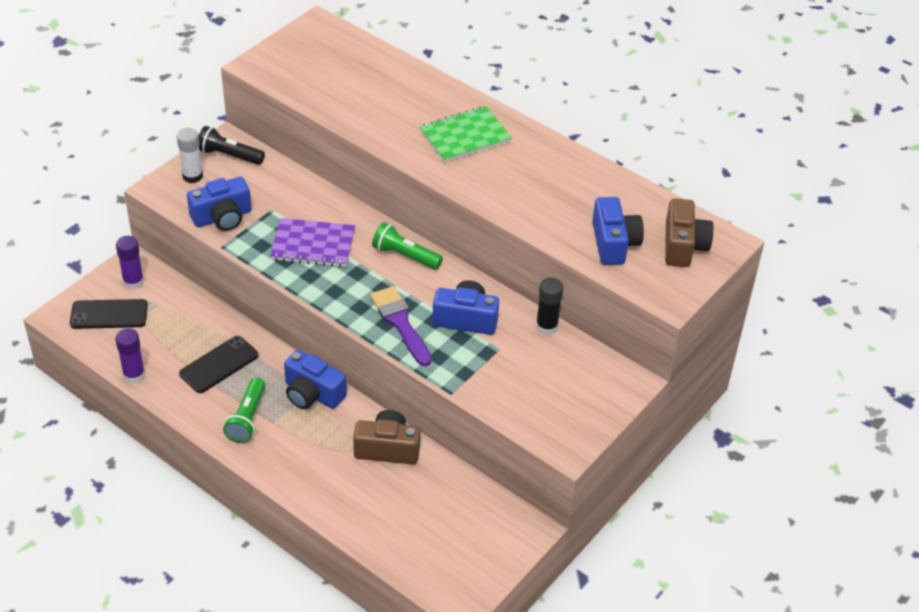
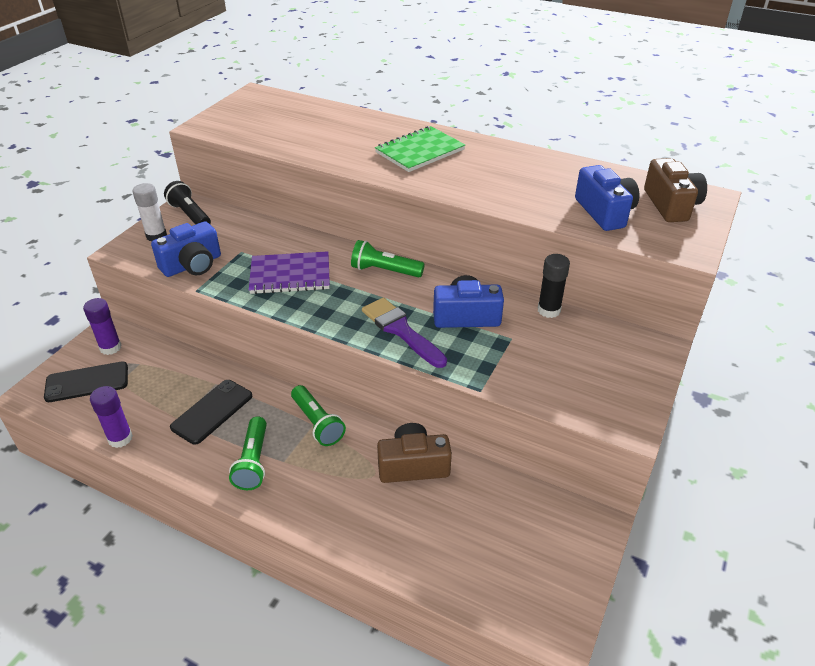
camera: 10 degrees left, 5 degrees down
(229, 156) = (190, 215): black flashlight -> black flashlight turned 45 degrees clockwise
(312, 393) = (317, 423): blue camera -> green flashlight

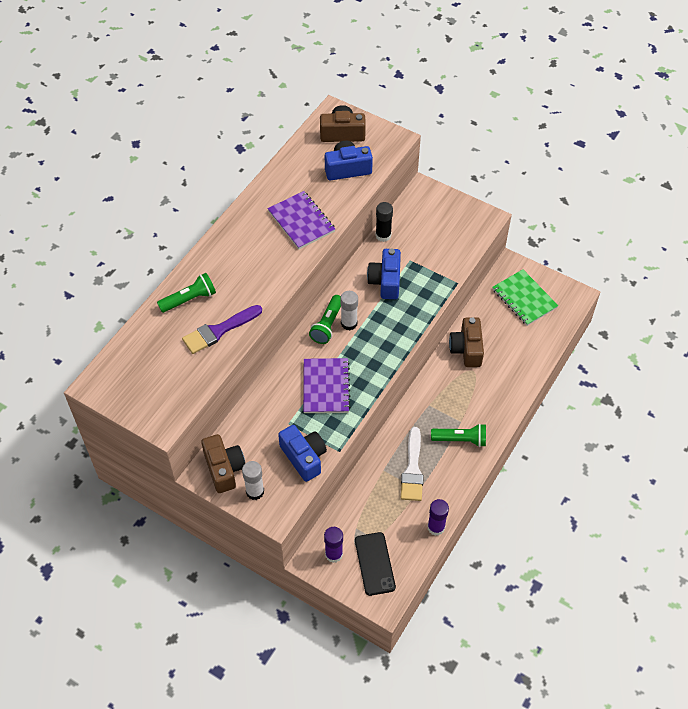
camera: 85 degrees left, 15 degrees up
(190, 215) = (224, 468): black flashlight -> brown camera
(212, 411) = (412, 469): black phone -> white brush
(317, 423) = (427, 402): green flashlight -> green flashlight (189, 299)
(389, 288) = (349, 323): none -> white glue stick
(401, 330) = (398, 319): purple brush -> purple brush (219, 331)
(420, 151) = (242, 262): green notebook -> green notebook (524, 299)
(495, 184) = (301, 221): none -> purple notebook

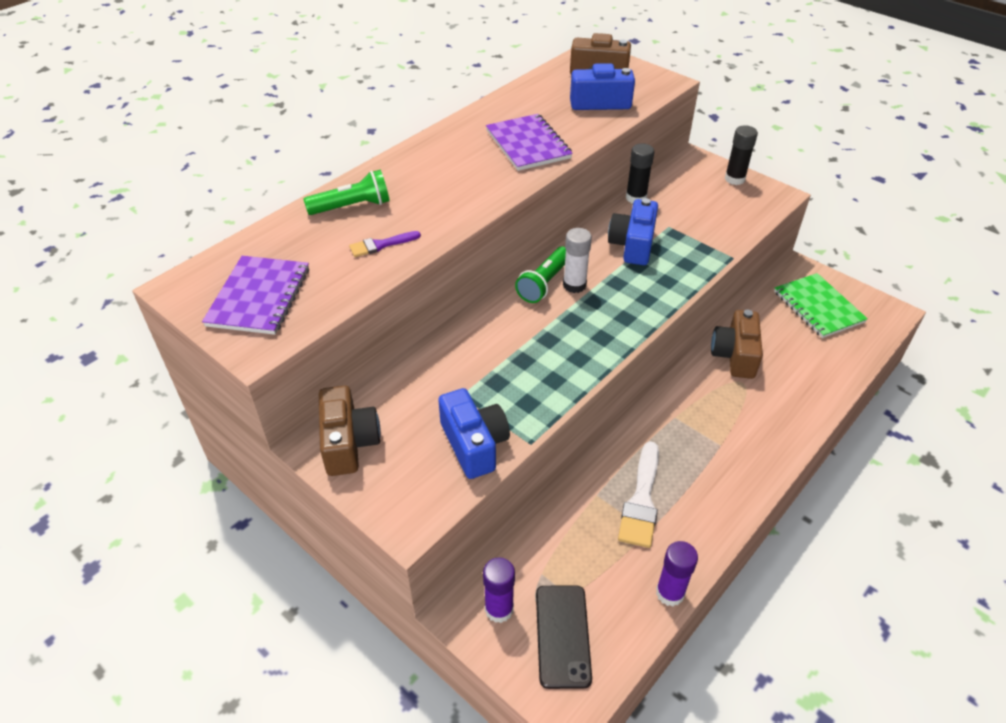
camera: 10 degrees right, 10 degrees down
(219, 331) = (381, 245): purple brush -> purple brush, size x0.57
(255, 491) = (386, 482): white glue stick -> none
(326, 387) = (527, 356): purple notebook -> purple notebook (259, 297)
(455, 206) = (734, 179): none -> black glue stick
(461, 439) = (719, 469): green flashlight -> none

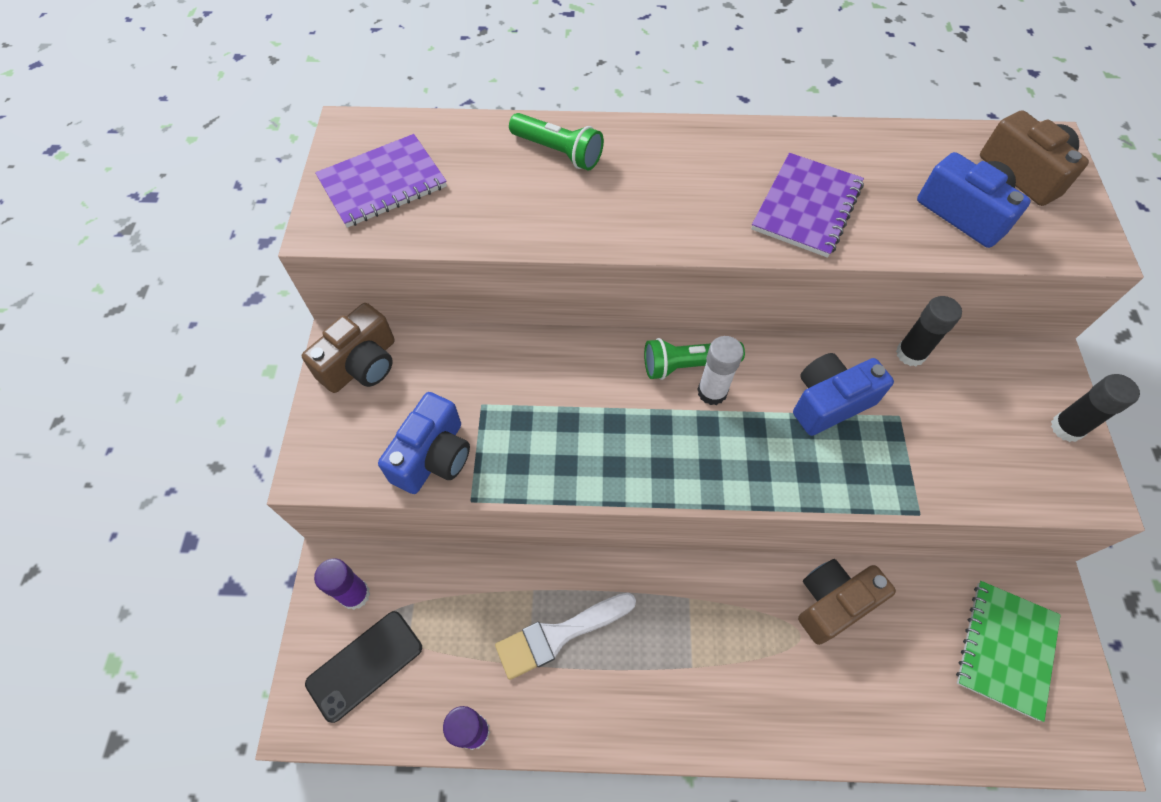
camera: 50 degrees right, 15 degrees up
(381, 245) = (527, 210): purple brush -> none

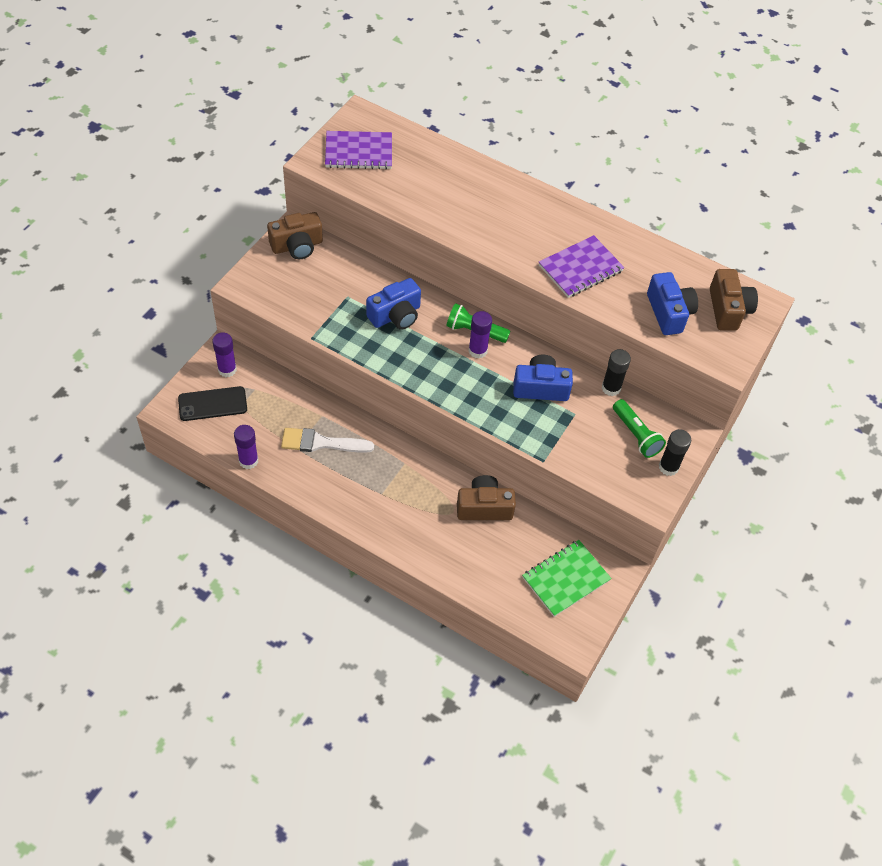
camera: 25 degrees right, 5 degrees down
(433, 456) = (305, 308): blue camera -> blue camera (395, 315)
(558, 152) = (465, 177): green flashlight -> green flashlight (636, 435)
(712, 392) = (477, 351): white glue stick -> purple glue stick

